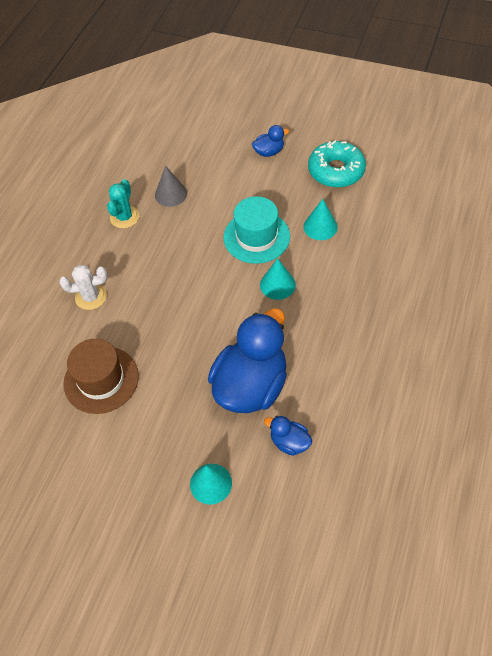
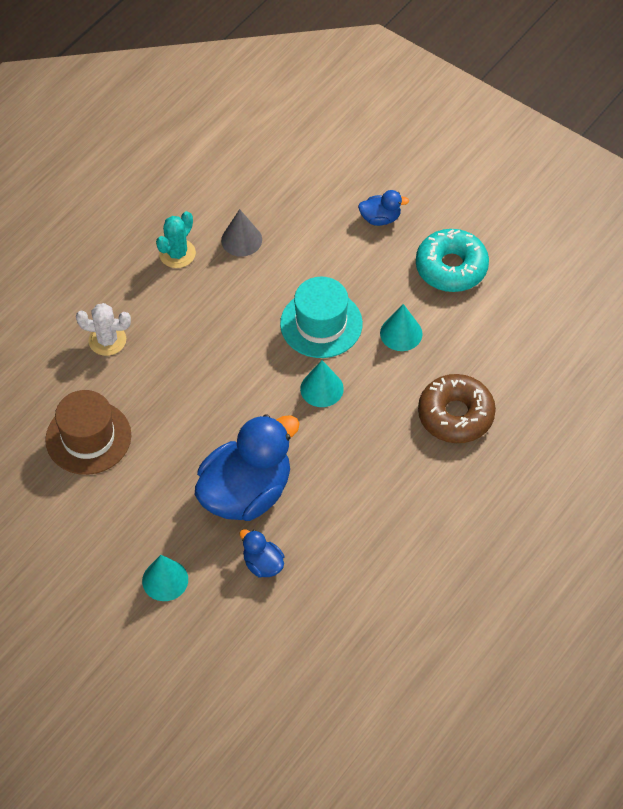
camera: 15 degrees right, 0 degrees up
(390, 274) = (455, 415): none -> brown donut

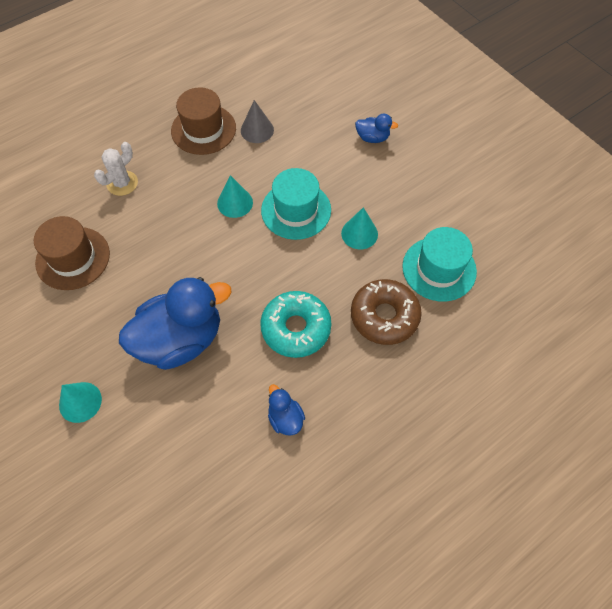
camera: 15 degrees right, 5 degrees up
(107, 340) = (122, 183): white cactus -> white cactus turned 75 degrees counterclockwise
(177, 253) = (203, 129): turquoise cactus -> brown hat
(263, 564) = (169, 410): blue duck -> blue duck (285, 418)
(322, 388) = (277, 264): turquoise cone -> turquoise cone (235, 203)
(451, 267) = (418, 189): turquoise donut -> turquoise donut (296, 328)
(499, 351) = (439, 269): none -> turquoise hat

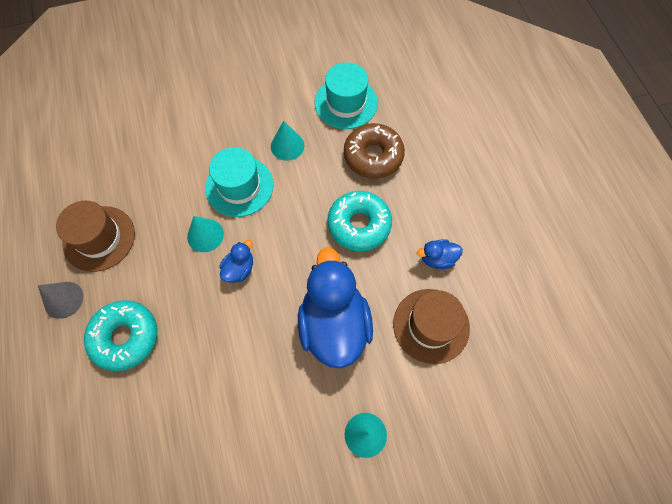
camera: 70 degrees left, 5 degrees up
(73, 258) = (197, 410): brown hat -> brown hat (431, 325)
(122, 183) = (125, 337): white cactus -> turquoise donut
(257, 130) = (128, 190): grey cone -> grey cone (63, 299)
(372, 138) = (191, 100): blue duck -> blue duck (239, 269)

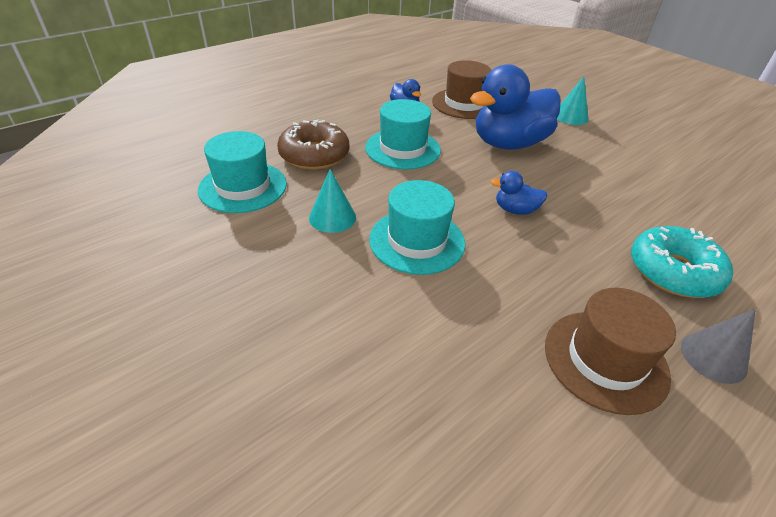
camera: 115 degrees left, 25 degrees down
(205, 235) = (502, 249): turquoise cone -> none
(359, 225) = (402, 149): turquoise donut -> turquoise hat

